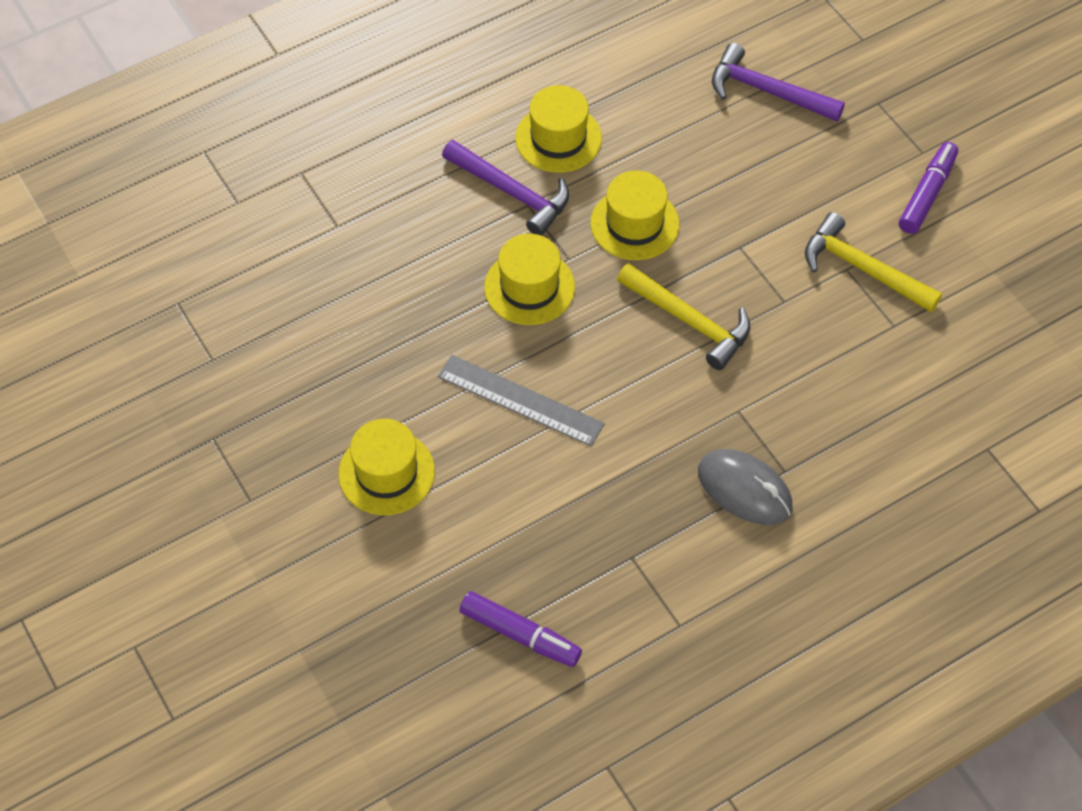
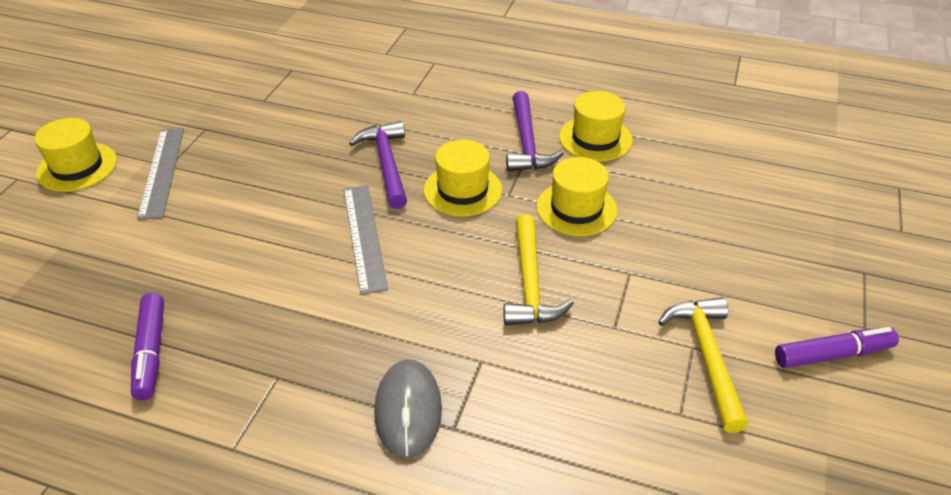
camera: 50 degrees right, 15 degrees down
(254, 511) = (162, 171): none -> grey ruler
(386, 472) = (242, 209): yellow hat -> yellow hat (77, 167)
(767, 91) = (778, 208): purple hammer -> purple hammer (386, 164)

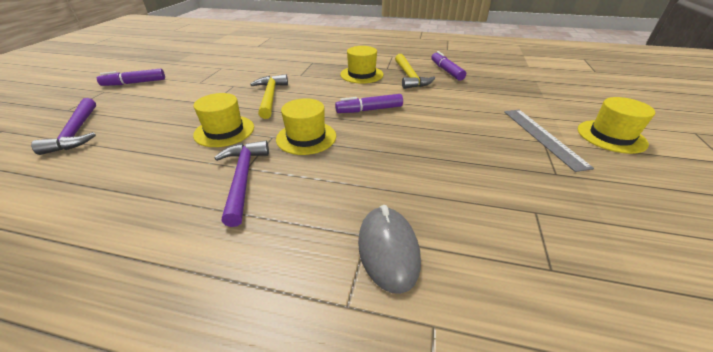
camera: 175 degrees right, 5 degrees down
(364, 236) = (369, 110): grey ruler -> purple marker
(386, 164) = (370, 152): purple hammer -> purple hammer (77, 132)
(408, 411) = (330, 64): grey mouse -> grey mouse (388, 250)
(595, 138) = (172, 187): yellow hat -> yellow hat (361, 74)
(706, 357) = (196, 80): yellow hammer -> yellow hammer (410, 77)

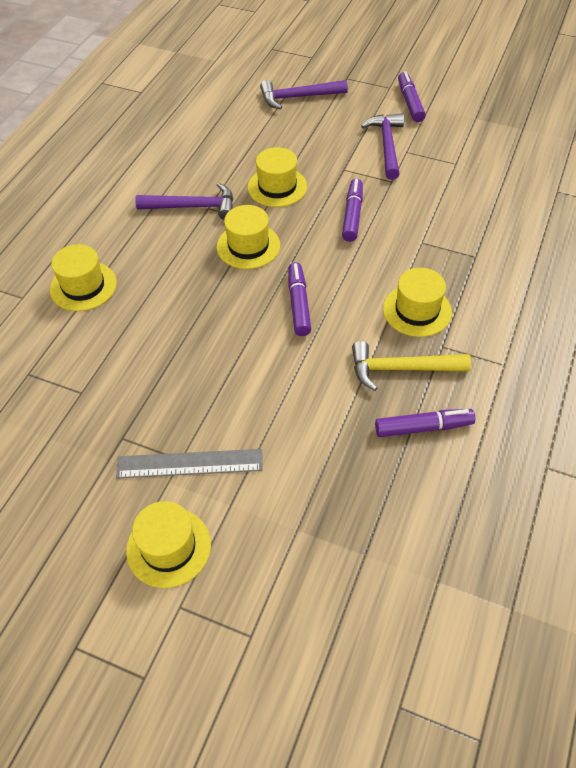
camera: 100 degrees right, 15 degrees up
(187, 89) = (387, 145): none -> purple hammer
(270, 97) = (352, 215): yellow hammer -> purple marker
(388, 250) = (83, 286): grey mouse -> yellow hat

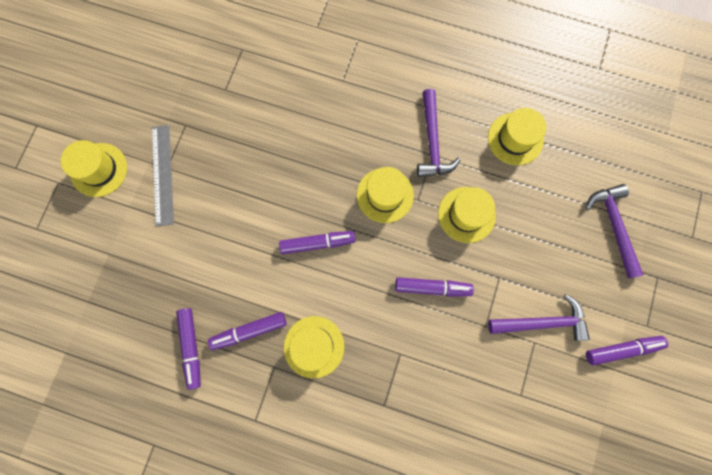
camera: 85 degrees right, 25 degrees up
(83, 286) = (331, 69): yellow hat -> yellow hat (515, 139)
(401, 369) = (249, 331): yellow hammer -> purple marker

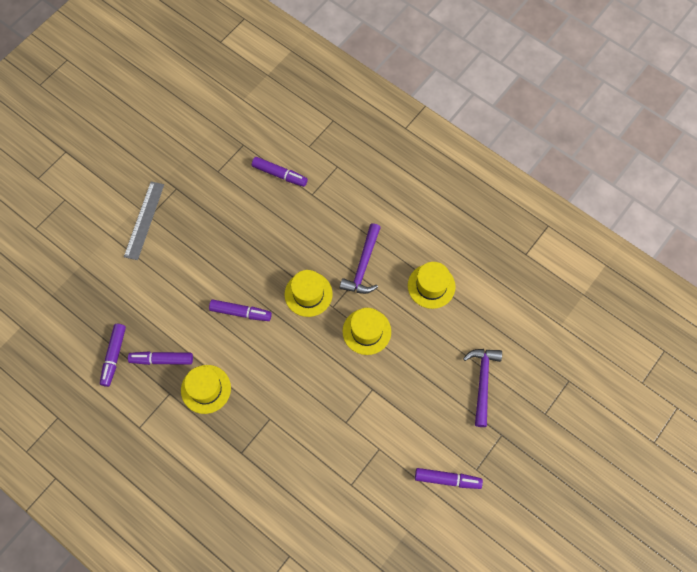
camera: 20 degrees right, 10 degrees down
(99, 170) = (98, 200): yellow hat -> none
(432, 287) = (316, 377): purple marker -> purple marker (280, 174)
(542, 322) = (392, 435): purple hammer -> none

